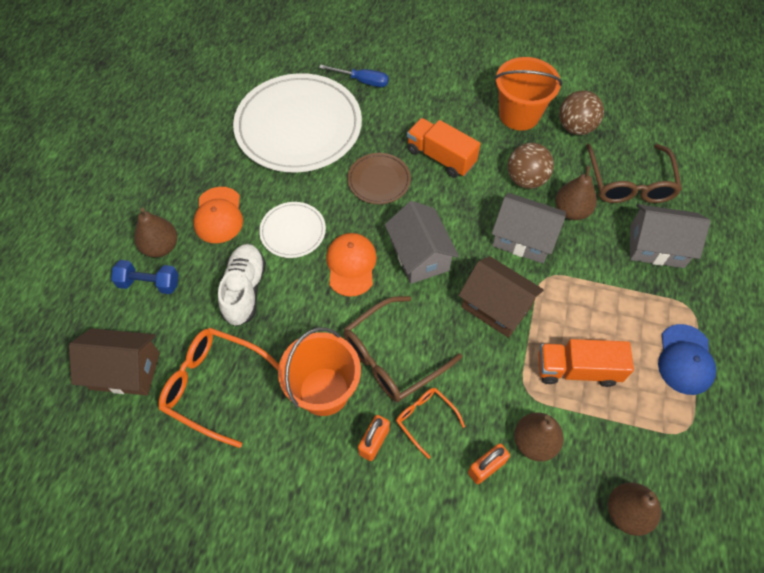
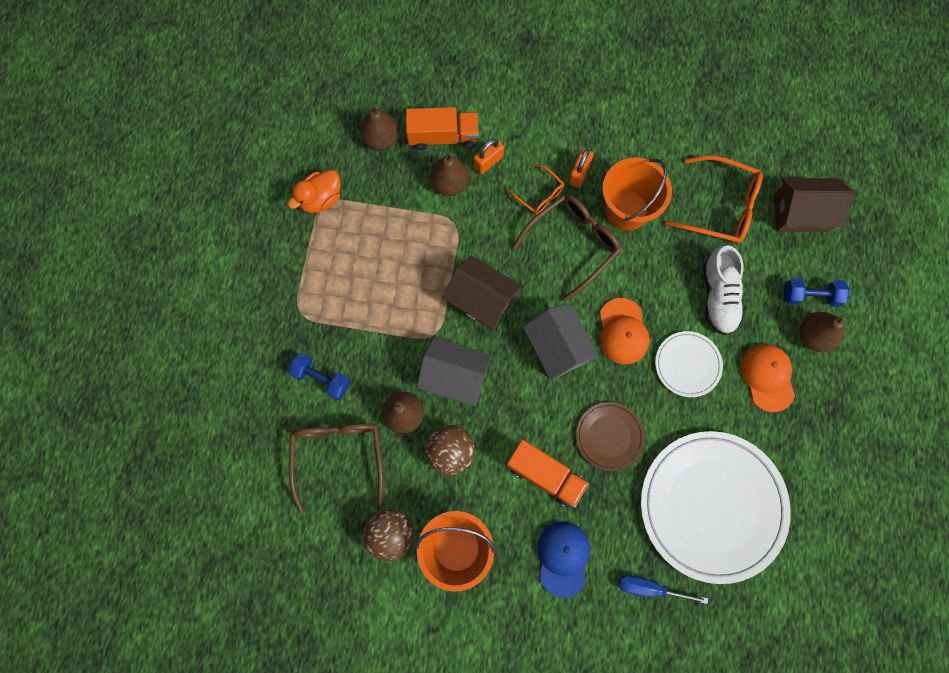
camera: 175 degrees right, 15 degrees up
(577, 369) = (410, 246): orange truck -> orange truck (443, 137)
(656, 246) = (321, 378): grey house -> blue dumbbell
(685, 359) = (314, 263): blue cap -> blue cap (563, 558)
(692, 436) = (321, 199): none -> orange duck

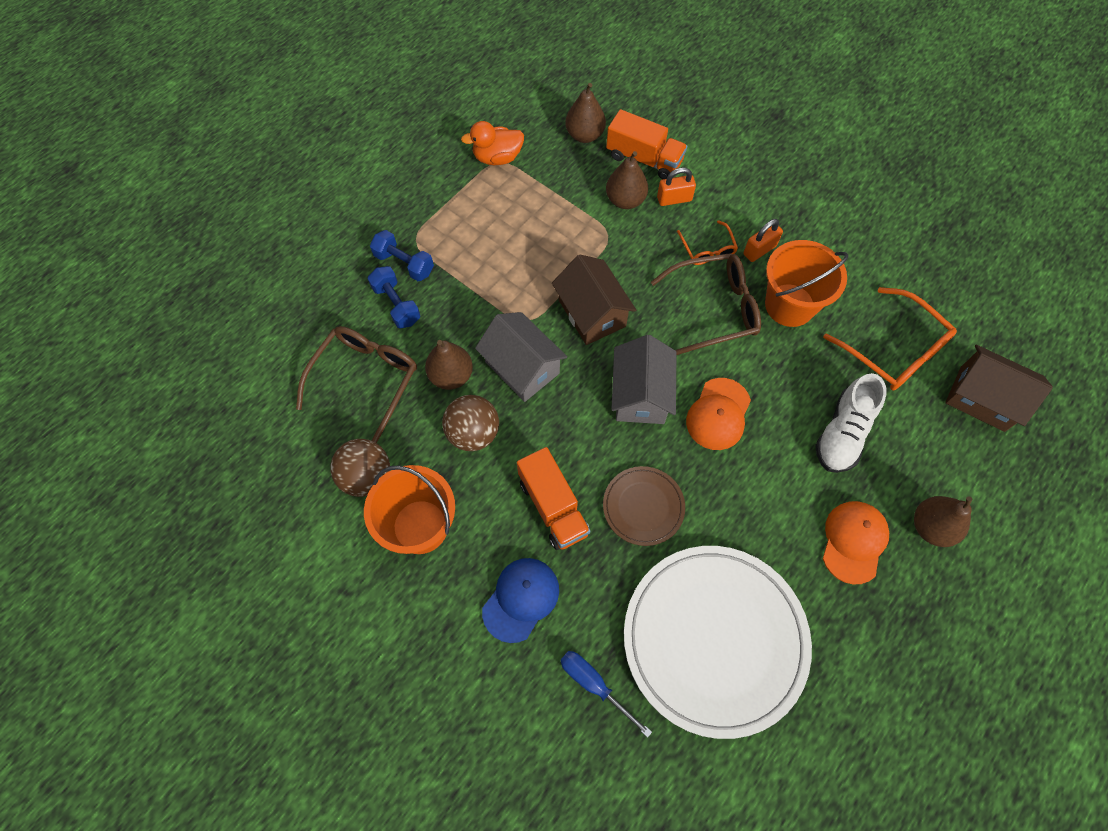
camera: 30 degrees right, 10 degrees down
(687, 364) = (770, 482): white plate -> none
(810, 296) = (949, 485): blue dumbbell -> blue dumbbell (404, 264)

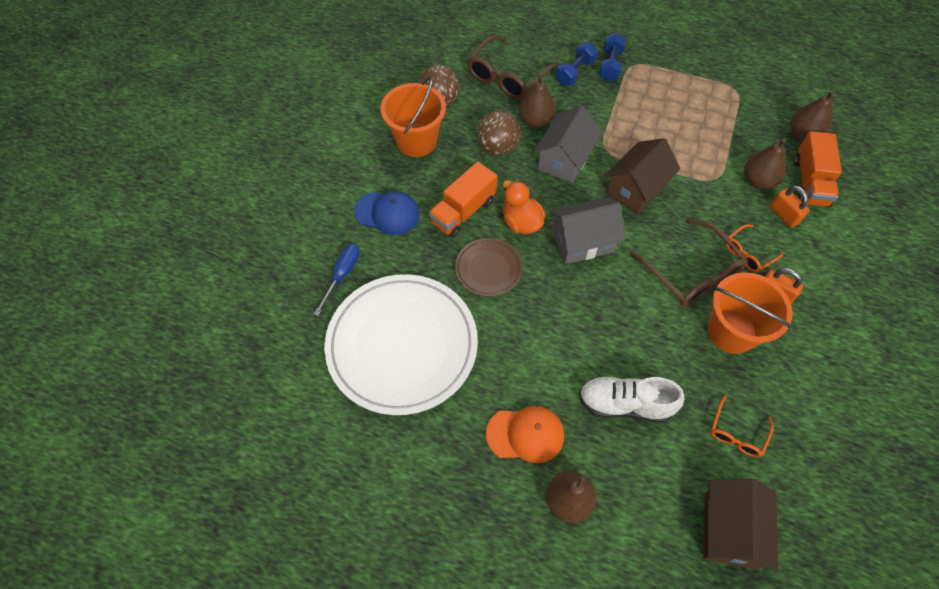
camera: 70 degrees right, 5 degrees down
(365, 380) = (507, 76): brown glasses -> brown glasses turned 120 degrees clockwise
(497, 157) = (739, 87): orange duck -> orange duck (521, 222)
(718, 414) = (593, 301): orange cap -> none
(893, 349) = (737, 432): orange glasses -> orange glasses, size x0.55

